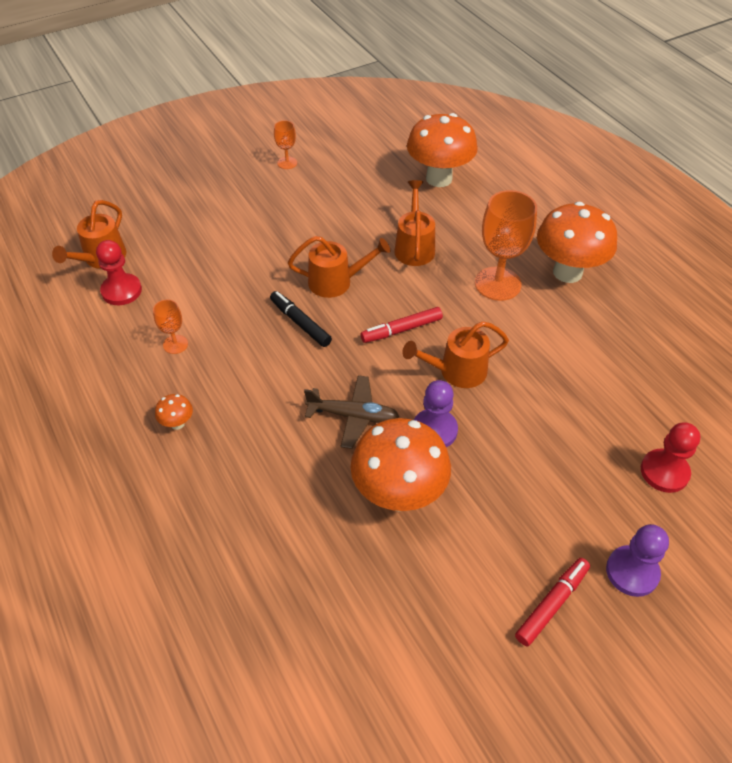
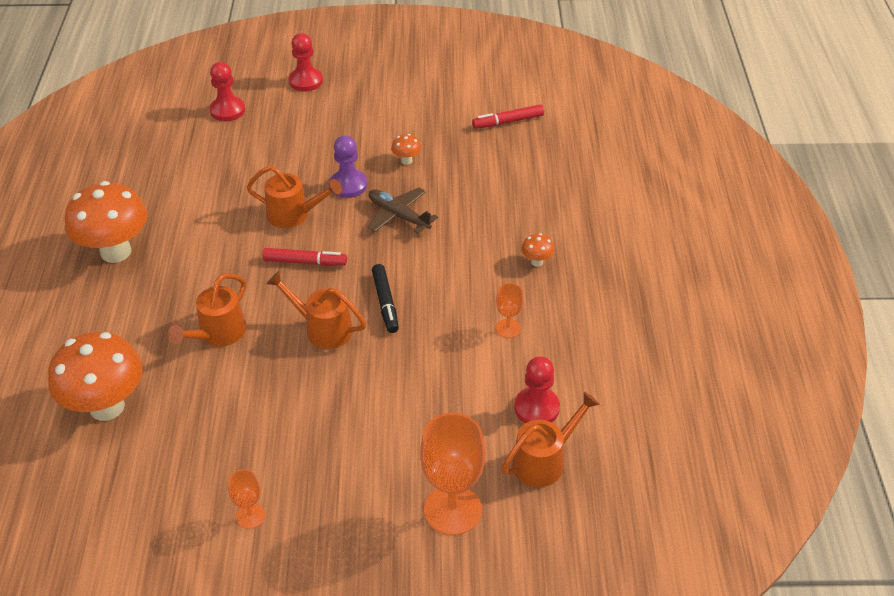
camera: 150 degrees left, 5 degrees down
(398, 495) = (406, 161): orange mushroom -> orange mushroom, size x0.41
(497, 284) = (185, 267): orange goblet -> orange goblet (452, 510)
(551, 604) = (365, 86): red marker -> red marker (508, 122)
(632, 572) = (306, 81): purple pawn -> red pawn

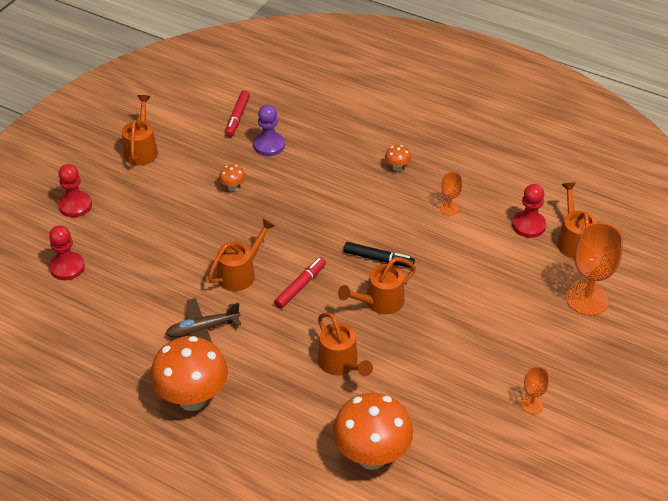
camera: 60 degrees left, 0 degrees up
(348, 185) = (233, 230): purple pawn -> purple pawn (269, 145)
(398, 215) = (291, 216): brown plane -> brown plane (202, 329)
(409, 85) = (141, 149): none -> orange watering can

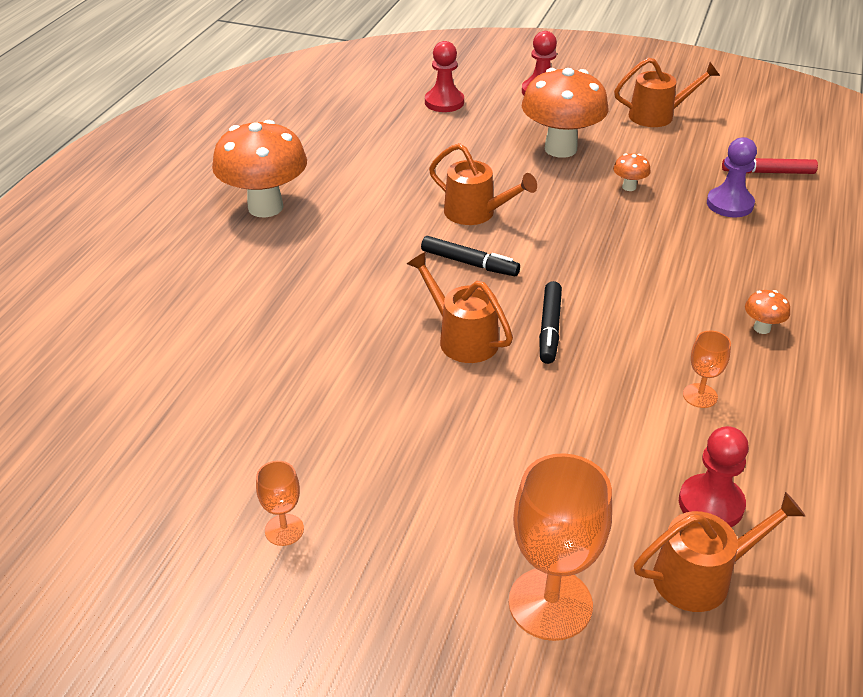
camera: 80 degrees right, 5 degrees down
(202, 329) = (373, 199): brown plane -> none
(300, 286) = (469, 263): red marker -> black marker
(341, 364) = (337, 314): orange watering can -> none
(371, 456) = (179, 358): orange mushroom -> orange mushroom (560, 149)

